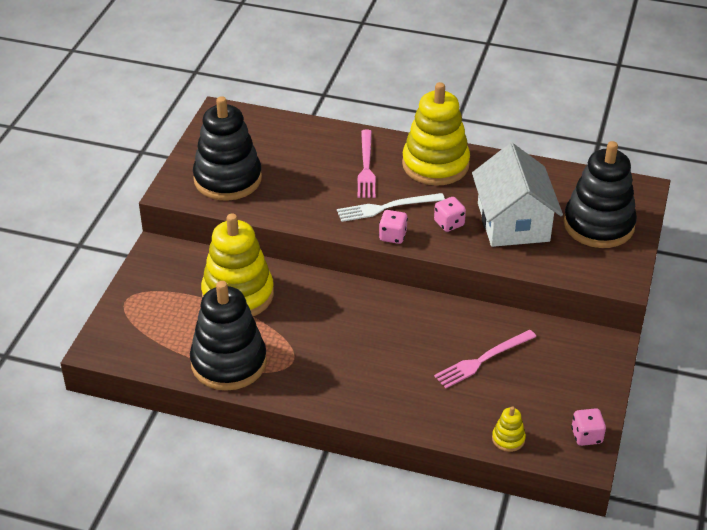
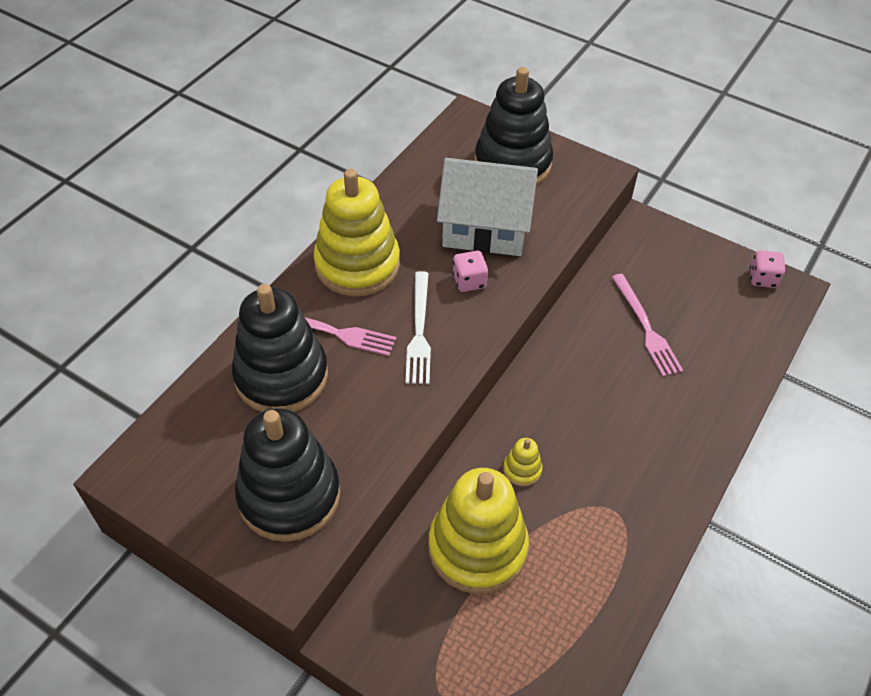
camera: 75 degrees left, 10 degrees up
(229, 363) = (602, 585): black stacking toy -> black stacking toy (281, 376)
(393, 236) = (474, 339): pink dice -> none
(508, 439) = (761, 339): yellow stacking toy -> yellow stacking toy (522, 469)

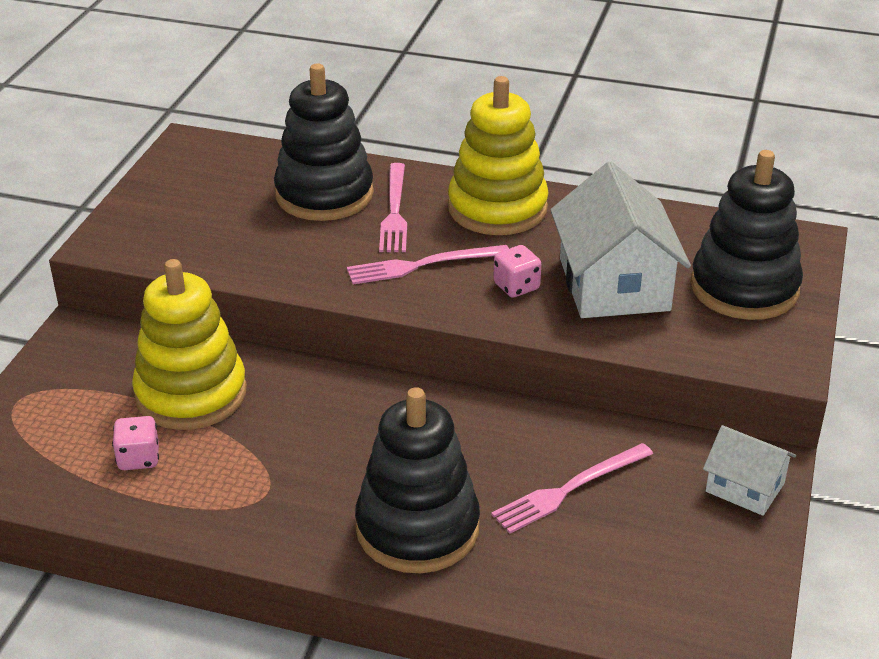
camera: 75 degrees right, 15 degrees down
(289, 495) = (187, 228): black stacking toy -> black stacking toy (417, 528)
(419, 331) = (422, 265): white fork -> pink fork
(522, 469) = (301, 411): yellow stacking toy -> none
(660, 241) = (745, 487): none -> white house
(763, 278) = (740, 609): pink dice -> pink dice (139, 458)

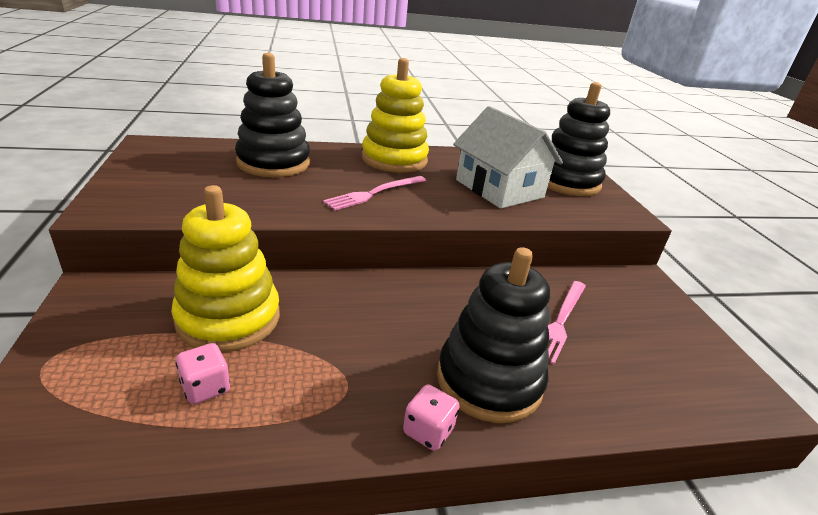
camera: 30 degrees left, 5 degrees down
(394, 211) = (330, 167): pink fork -> none
(516, 287) = (445, 197): pink dice -> pink dice (428, 431)
(745, 487) = (649, 294): white house -> none

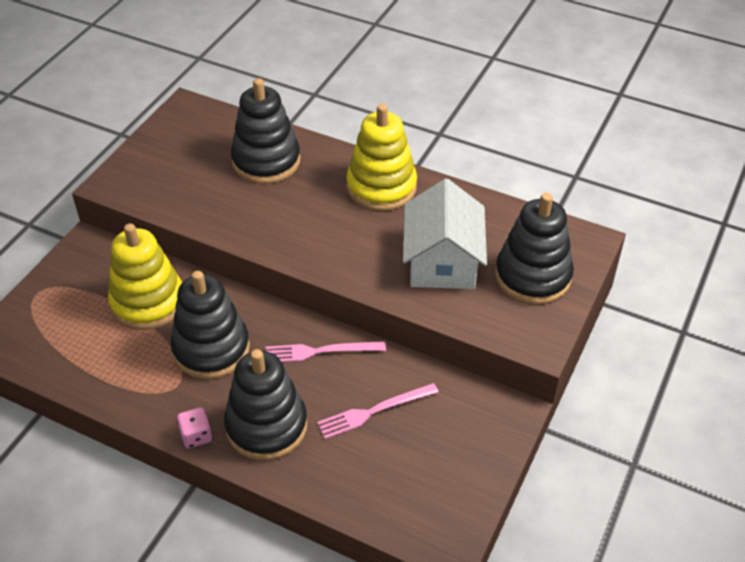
camera: 40 degrees right, 15 degrees up
(206, 387) = (103, 347): pink dice -> none
(350, 334) = (211, 349): none -> black stacking toy
(374, 193) = (316, 229): pink fork -> pink fork (320, 351)

